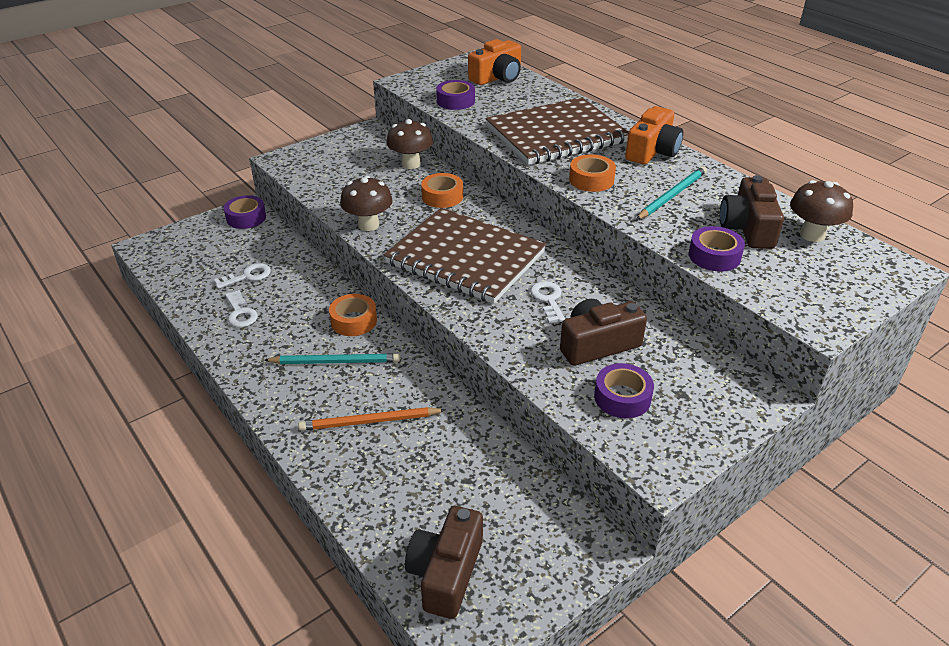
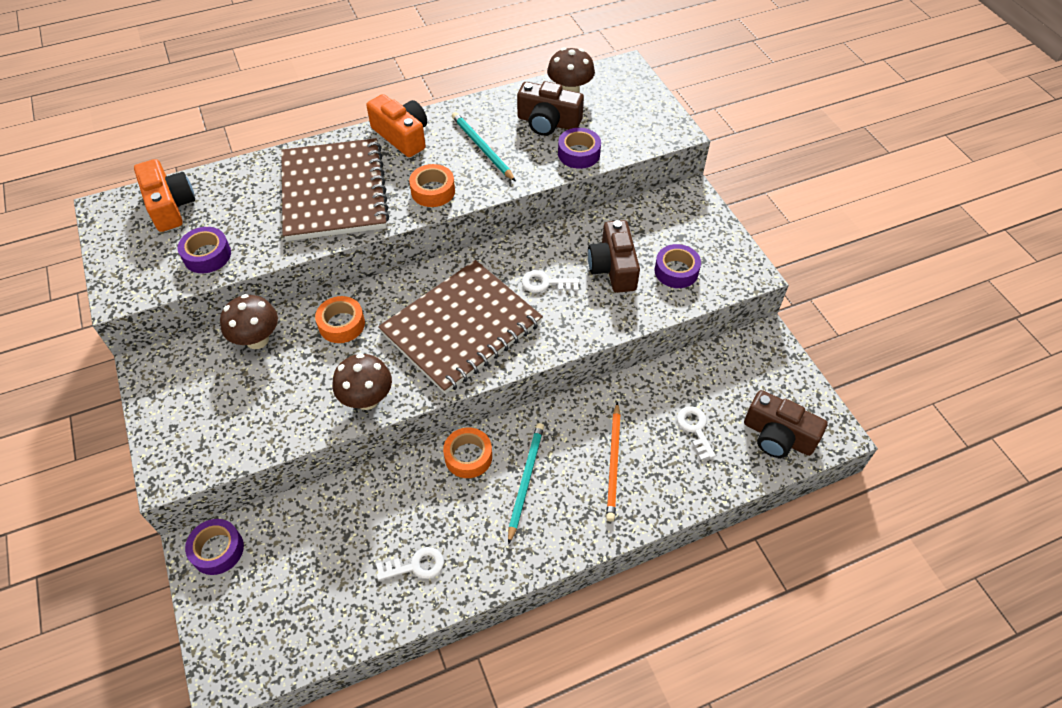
camera: 75 degrees left, 15 degrees up
(247, 276) = (348, 554): white key -> white key (695, 429)

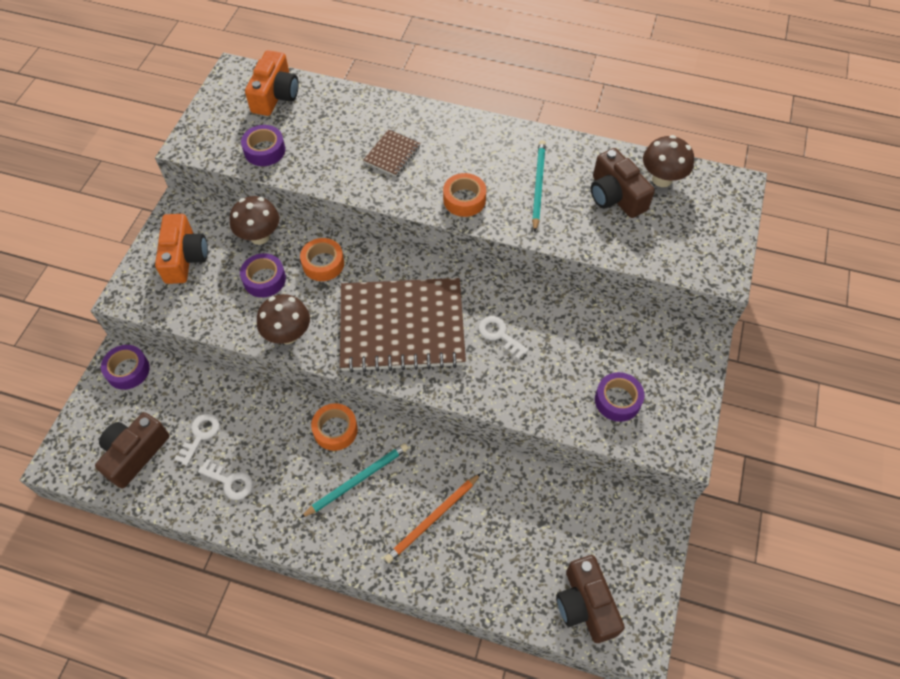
camera: 40 degrees right, 5 degrees up
(334, 192) = (392, 154): brown notebook -> brown notebook, size x0.42
(402, 136) = (485, 136): orange camera -> orange camera (184, 258)
(578, 154) = (613, 241): purple tape -> purple tape (264, 279)
(613, 268) = (566, 360): brown camera -> brown camera (135, 454)
(695, 429) = (522, 543): white key -> white key (200, 435)

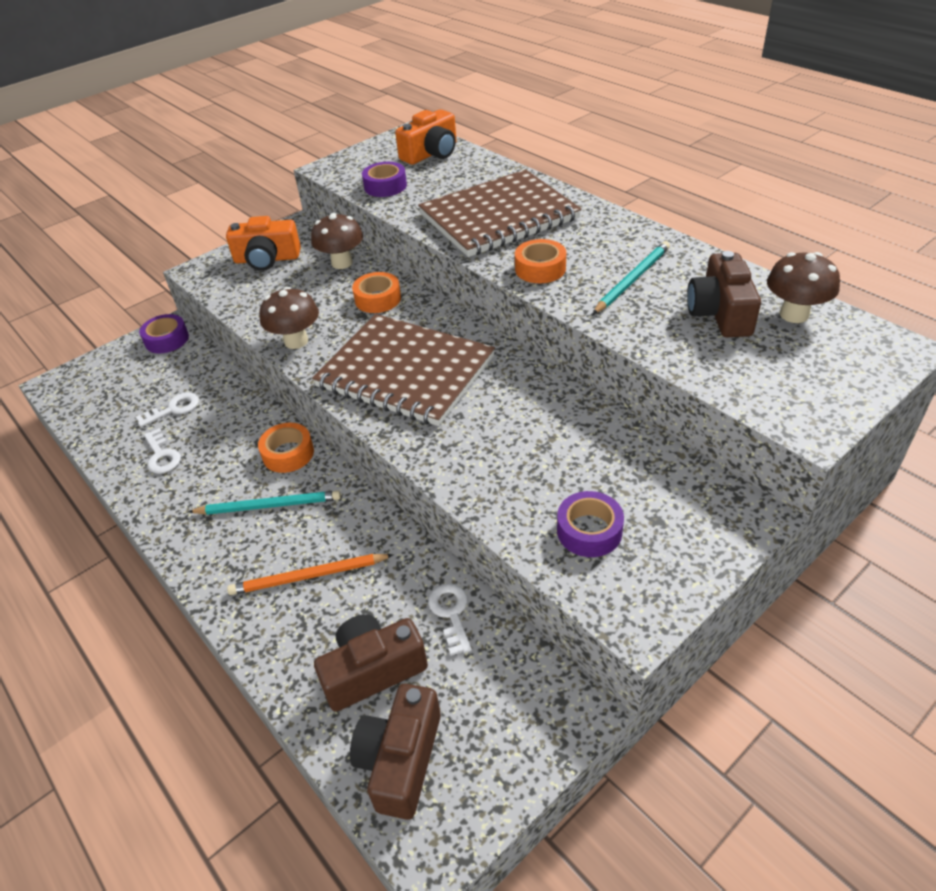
camera: 35 degrees right, 15 degrees down
(135, 454) = (112, 401): brown camera -> brown camera (373, 670)
(184, 258) = (267, 259): orange camera -> orange camera turned 60 degrees clockwise
(264, 279) = (316, 294): purple tape -> none
(392, 154) = (499, 217): brown notebook -> brown notebook, size x2.40
(499, 335) = (500, 415): white key -> white key (451, 613)

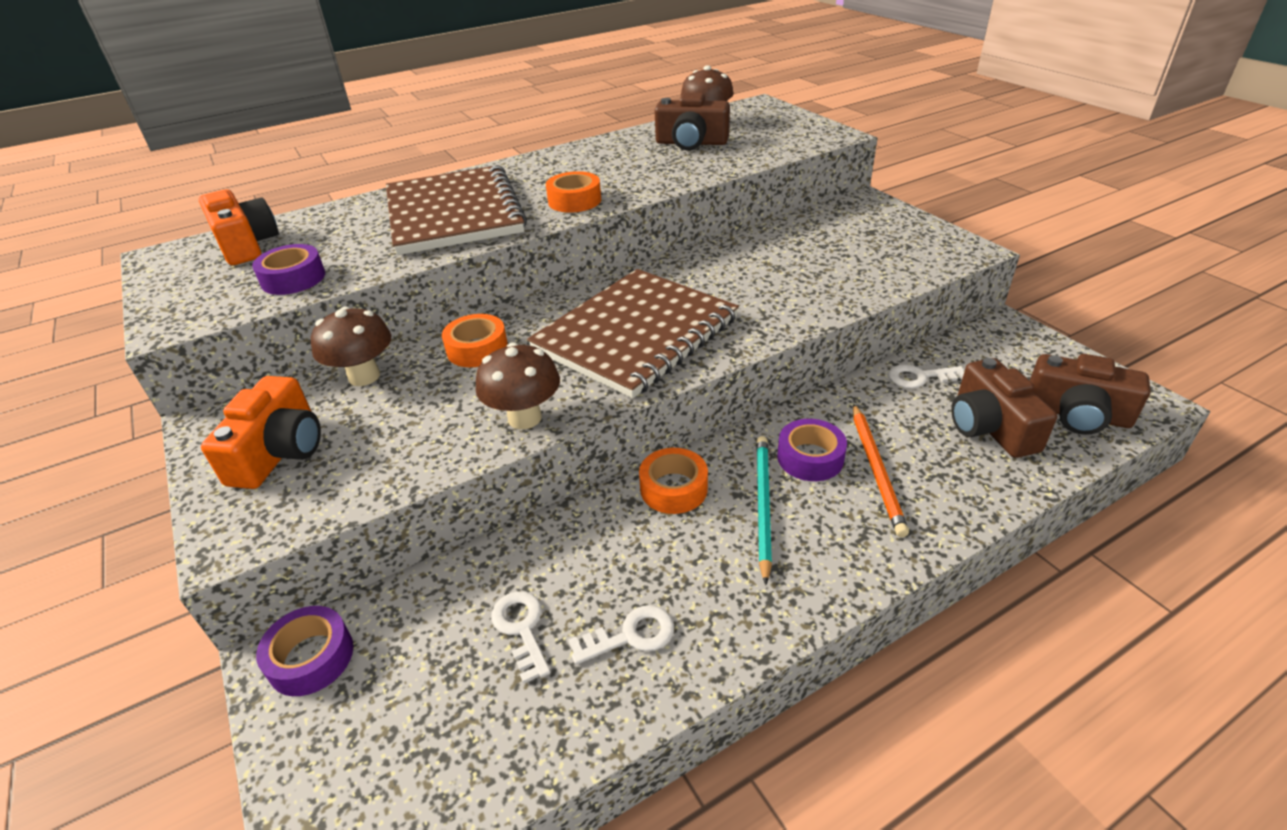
camera: 80 degrees left, 5 degrees down
(589, 531) = (881, 257): purple tape -> purple tape (810, 458)
(632, 279) = (623, 166): turquoise pencil -> none

